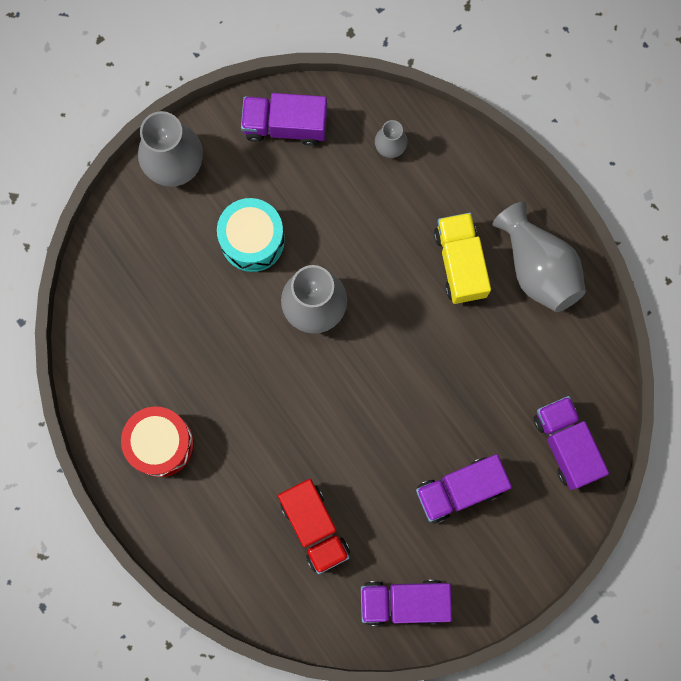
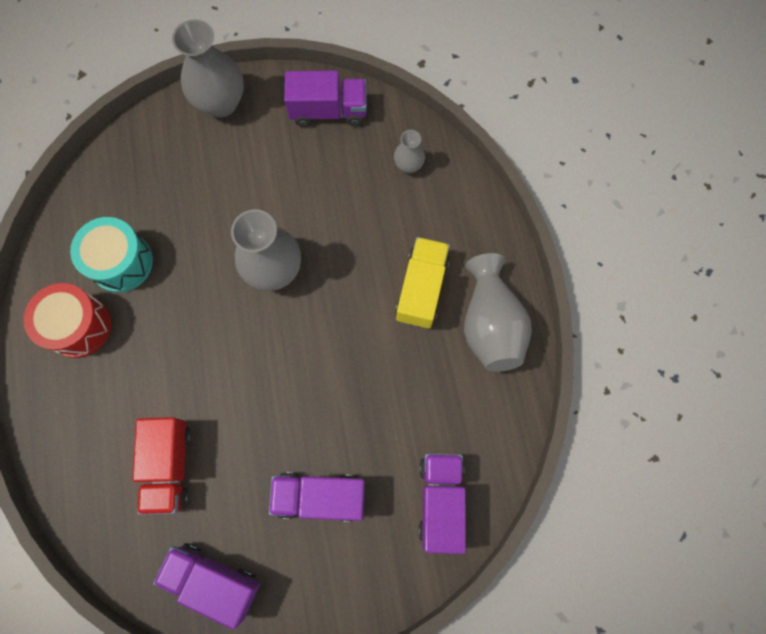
camera: 25 degrees right, 5 degrees down
(252, 240) = (251, 190): turquoise drum -> turquoise drum (121, 262)
(285, 125) = (328, 111): purple truck -> purple truck turned 150 degrees clockwise

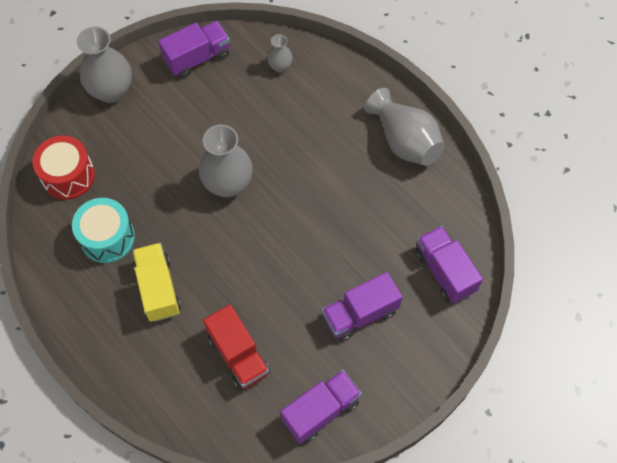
camera: 30 degrees left, 10 degrees down
(79, 326) = (104, 298): red drum -> red drum (68, 176)
(214, 580) = (320, 411): purple truck -> purple truck turned 150 degrees clockwise
(421, 289) = (342, 143): yellow truck -> yellow truck (158, 288)

